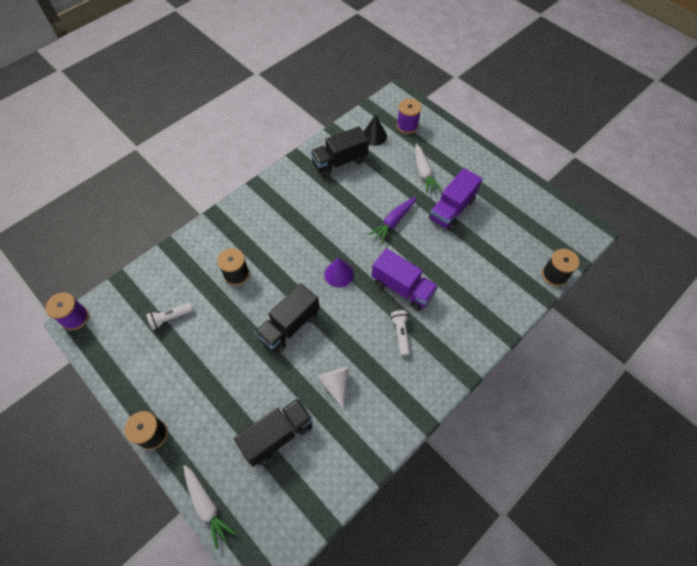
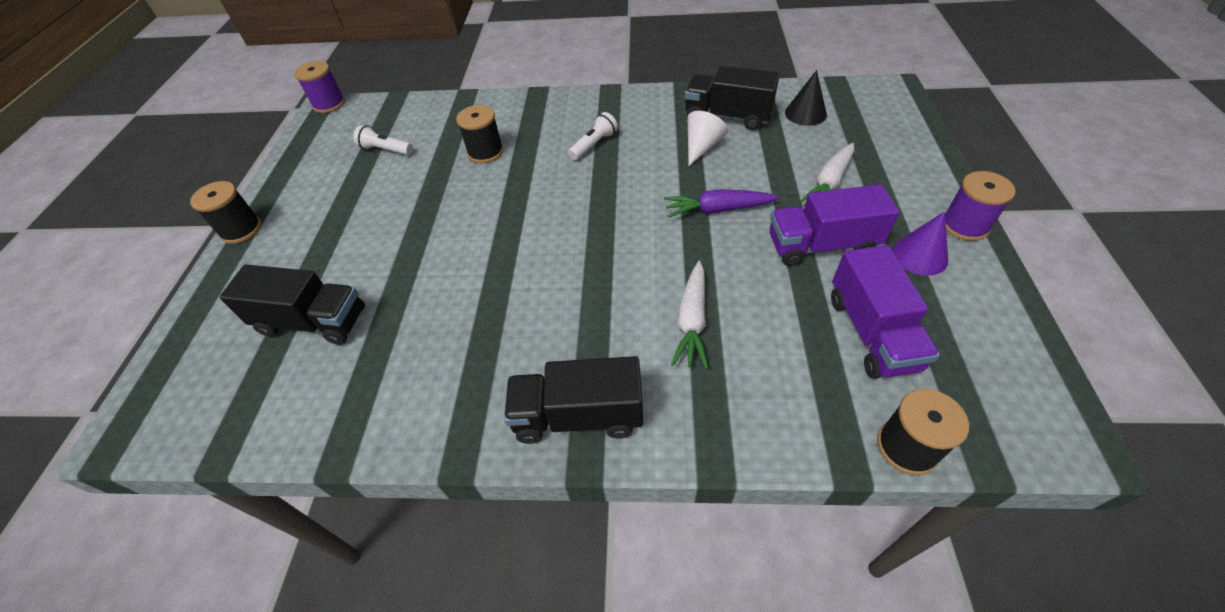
camera: 50 degrees right, 10 degrees down
(207, 505) = (180, 327): white carrot -> white carrot (692, 321)
(289, 326) = (466, 230): black truck -> black truck (578, 415)
(335, 384) = (428, 323): white cone -> white cone (701, 147)
(339, 274) = (582, 219): purple cone -> purple cone (919, 255)
(401, 333) = (568, 332): white flashlight -> white flashlight (594, 144)
(402, 288) = (636, 285): purple truck -> purple truck (871, 332)
(407, 126) = (867, 124): purple spool -> purple spool (964, 225)

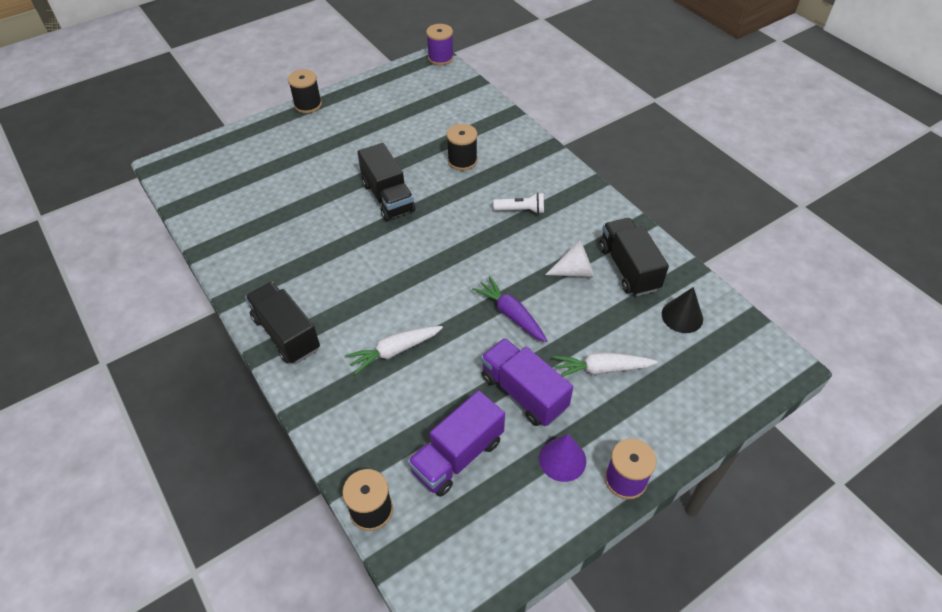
camera: 50 degrees right, 0 degrees up
(313, 322) = (269, 182): black truck -> black truck (388, 197)
(385, 150) = (422, 114): white flashlight -> none

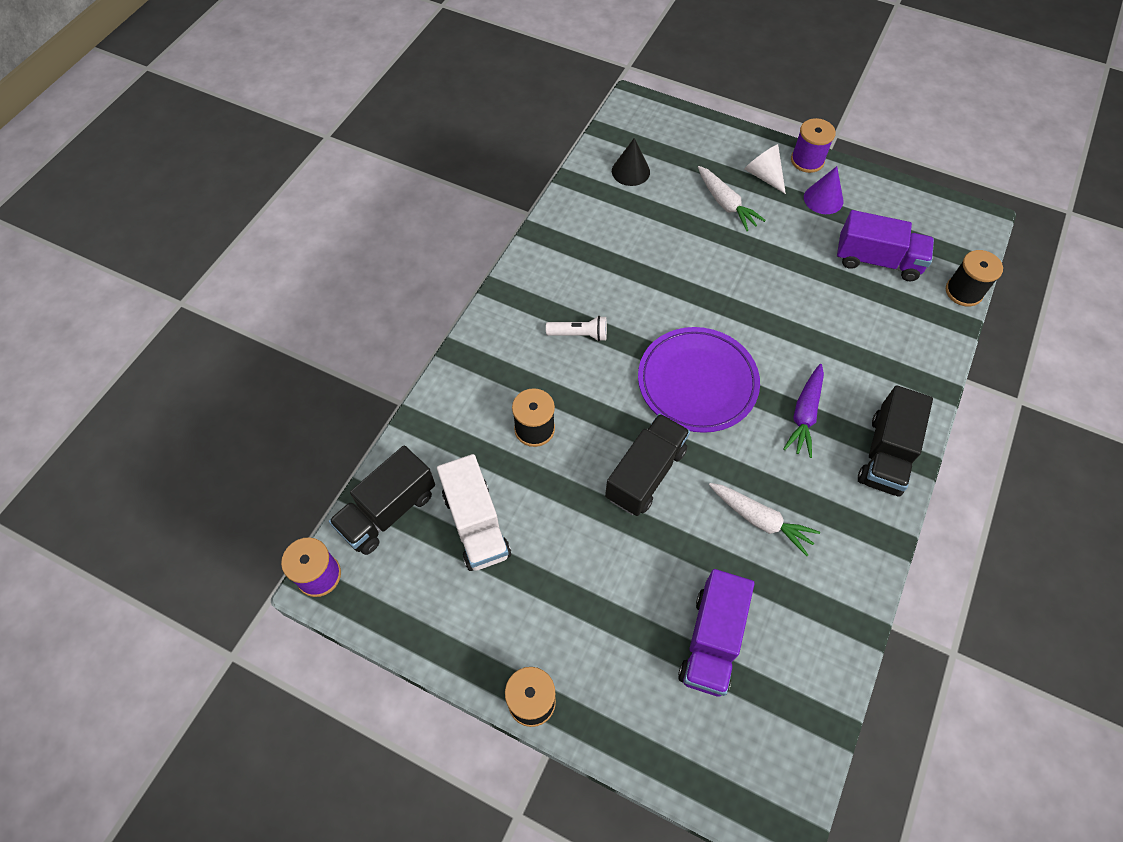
camera: 120 degrees left, 10 degrees up
(395, 351) = (827, 352): white carrot -> white carrot (760, 520)
(420, 117) = (476, 524): none -> white truck
(432, 255) = (697, 382): none -> purple plate
(511, 314) = (719, 285): purple carrot -> purple carrot (804, 414)
(521, 210) = (579, 334): white flashlight -> white flashlight turned 120 degrees clockwise
(523, 392) = (789, 244): purple truck -> purple truck (711, 641)
(574, 271) = (633, 259): white cone -> white cone (764, 176)
(628, 268) = (600, 222): black truck -> black truck (388, 511)

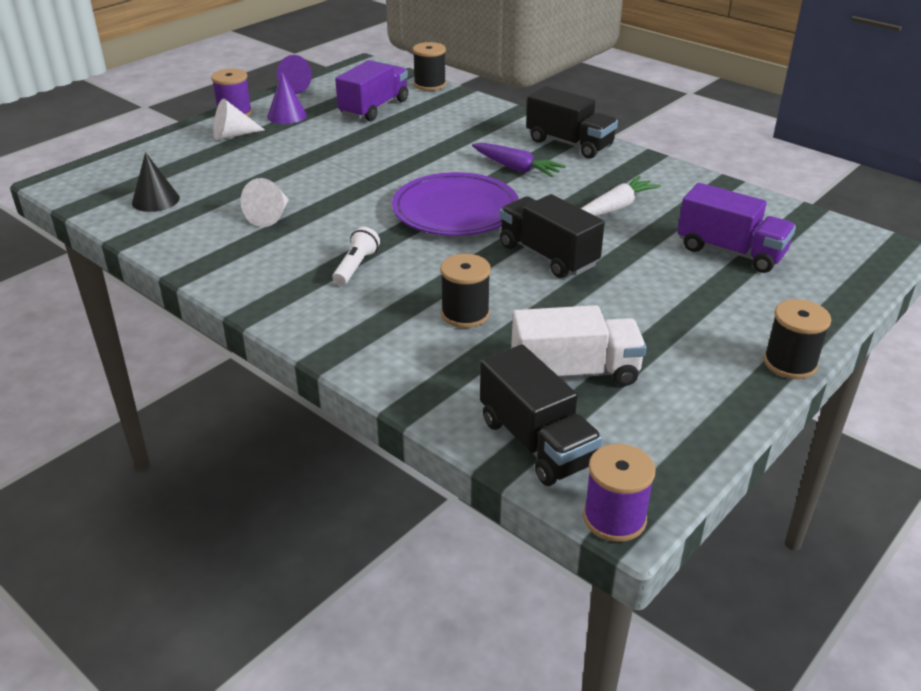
camera: 75 degrees left, 25 degrees down
(635, 252) = (270, 216): none -> white cone
(725, 204) = (250, 159): white carrot -> none
(891, 187) = (299, 87): none -> purple cone

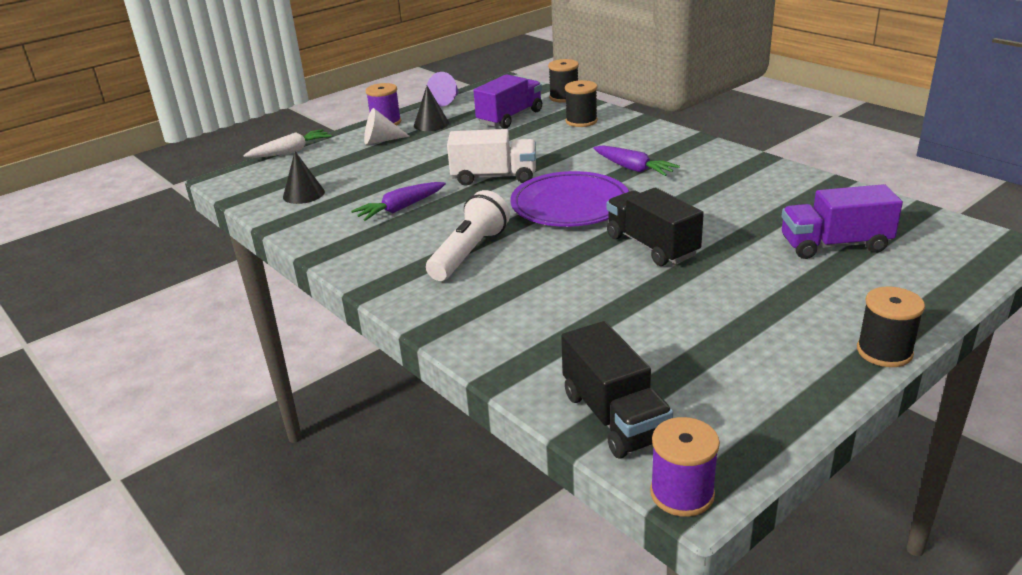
camera: 10 degrees right, 5 degrees down
(270, 216) = (400, 208): white cone -> purple carrot
(287, 115) = (431, 124): purple cone -> black cone
(356, 266) = (469, 252): white flashlight -> white flashlight, size x1.72
(465, 314) = (564, 297): black spool -> black spool (581, 121)
(569, 143) = (687, 147): black truck -> none
(574, 373) = (662, 353): white truck -> white truck (494, 177)
(615, 207) = (724, 203): white carrot -> white carrot (290, 151)
(730, 251) = (835, 245): purple truck -> purple truck turned 135 degrees clockwise

